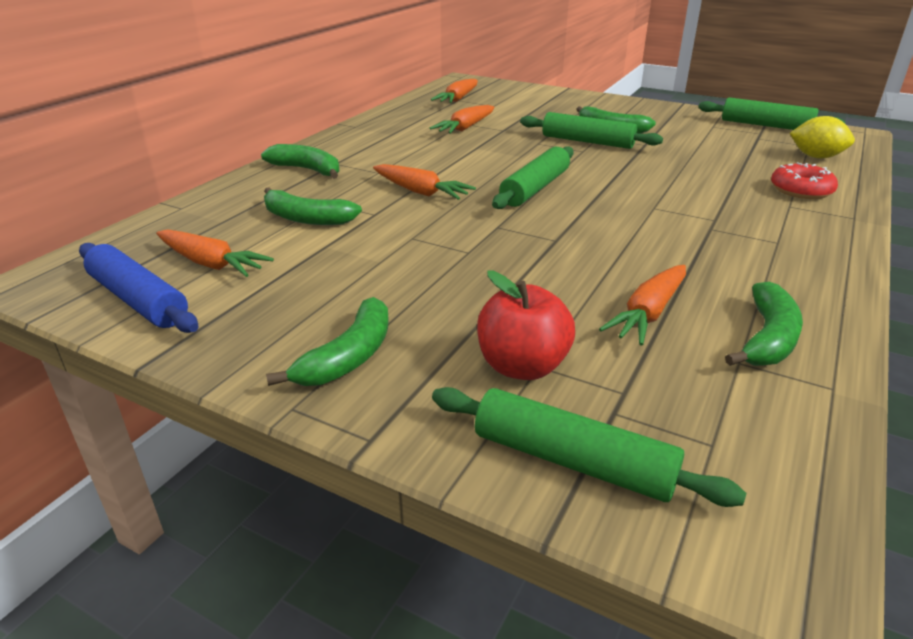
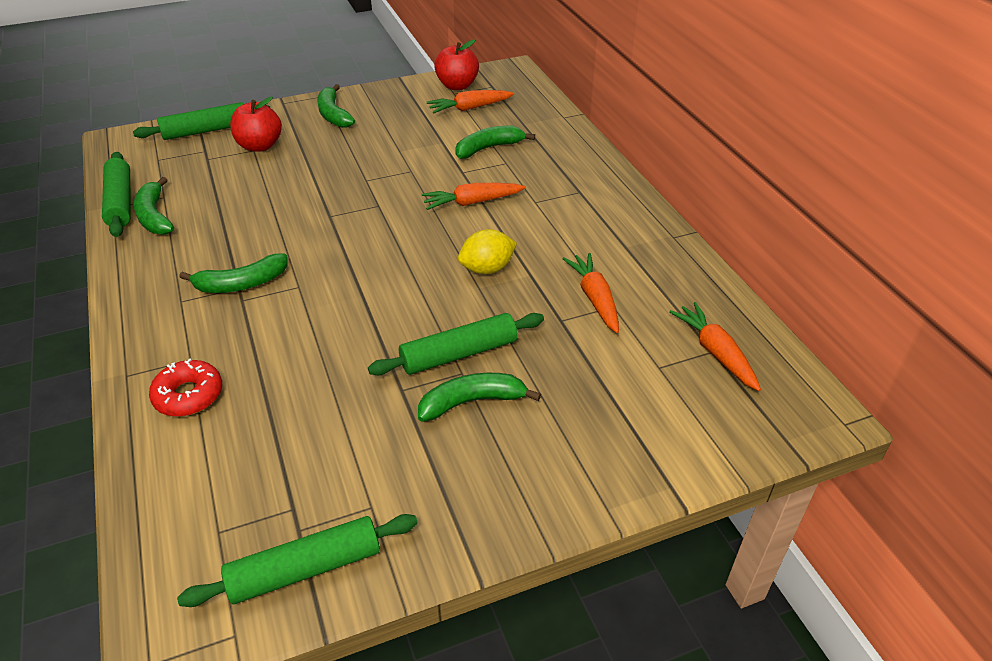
camera: 130 degrees right, 10 degrees up
(138, 300) = (457, 86): blue rolling pin -> red apple
(307, 170) = (578, 175): green banana -> green banana (241, 284)
(535, 188) = (407, 253): green rolling pin -> green rolling pin (120, 202)
(648, 314) = (226, 197): orange carrot -> none
(816, 157) = (197, 496): yellow lemon -> yellow lemon (487, 269)

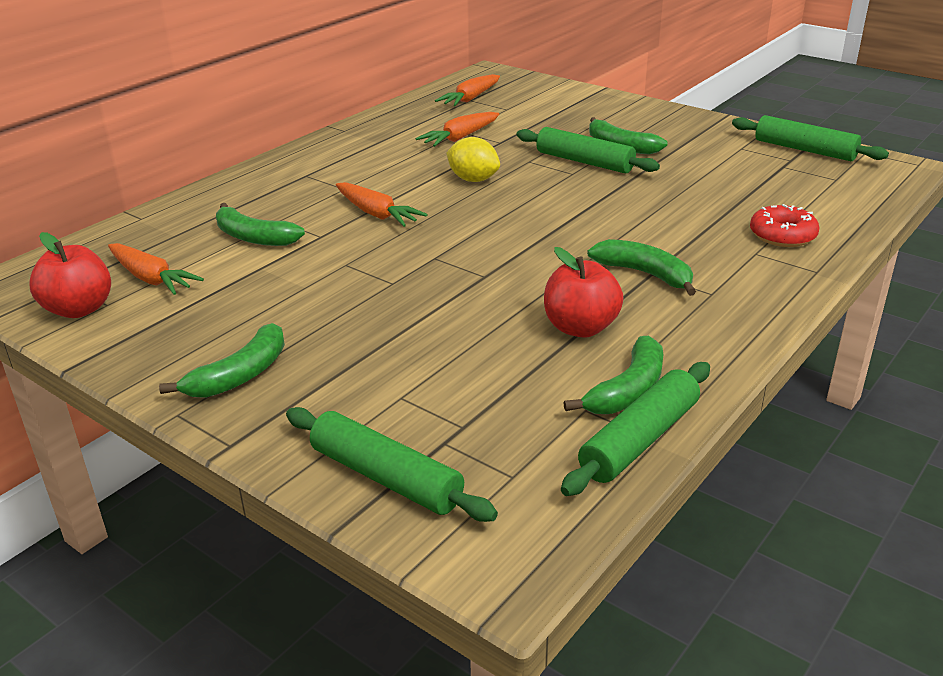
camera: 120 degrees left, 10 degrees down
(260, 146) = (386, 396): red apple -> red apple (580, 328)

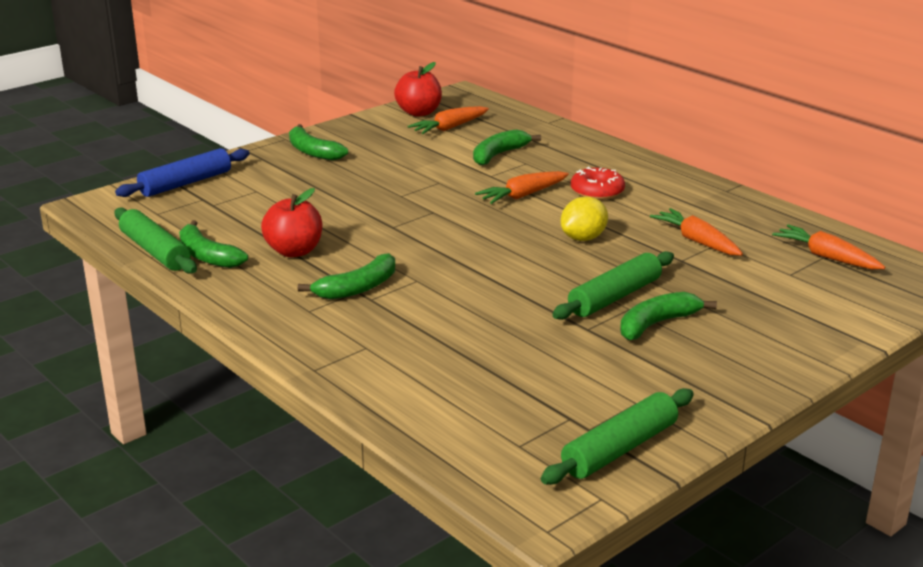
camera: 100 degrees right, 5 degrees down
(386, 477) = (186, 183): green rolling pin -> blue rolling pin
(782, 235) = (393, 370): red donut -> red donut (597, 191)

